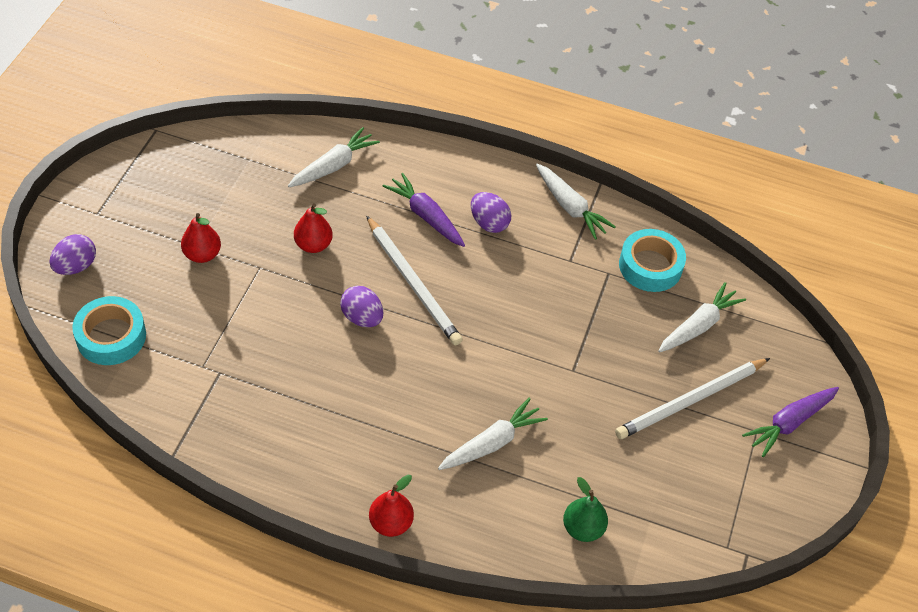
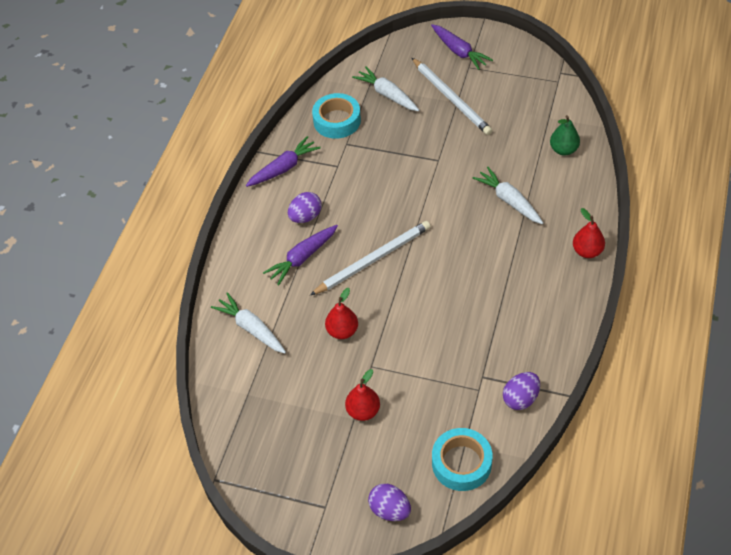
camera: 85 degrees left, 0 degrees up
(362, 318) = (412, 289): purple egg -> purple egg (520, 398)
(570, 207) = (283, 168): white carrot -> purple carrot

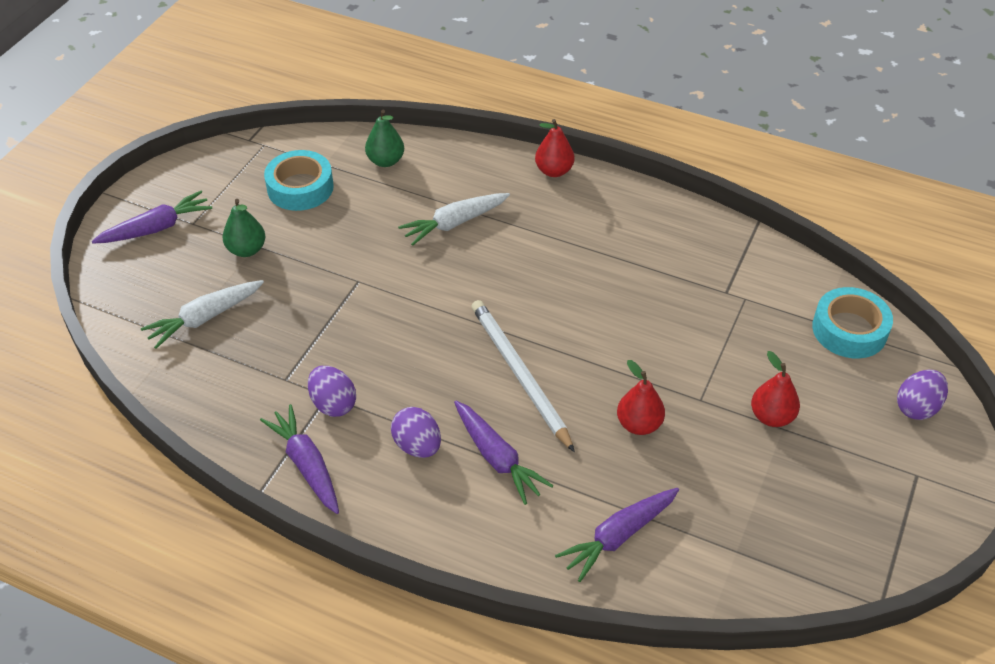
camera: 85 degrees left, 5 degrees down
(251, 328) = (618, 536): white carrot -> purple carrot
(337, 121) = (232, 385): turquoise tape -> turquoise tape (300, 188)
(451, 98) = (246, 250): white pencil -> green pear
(520, 398) = (760, 263): purple egg -> purple egg (333, 404)

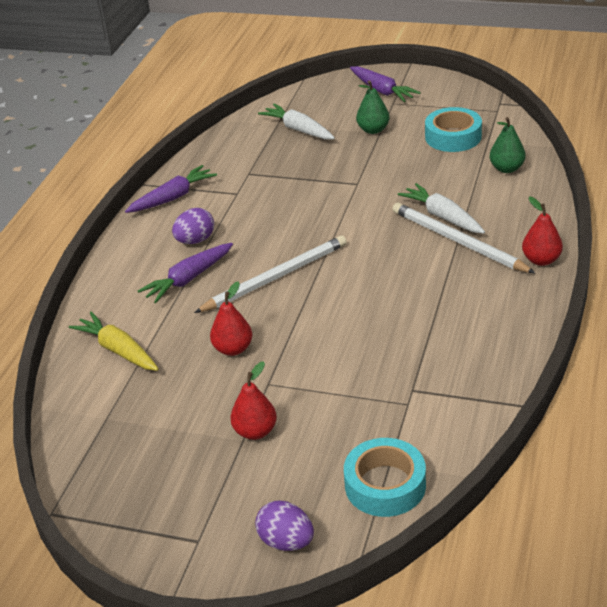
camera: 85 degrees right, 10 degrees down
(333, 404) = (229, 197): purple egg -> none
(503, 220) = (458, 241): none -> white pencil
(618, 536) = (118, 350): purple carrot -> yellow carrot

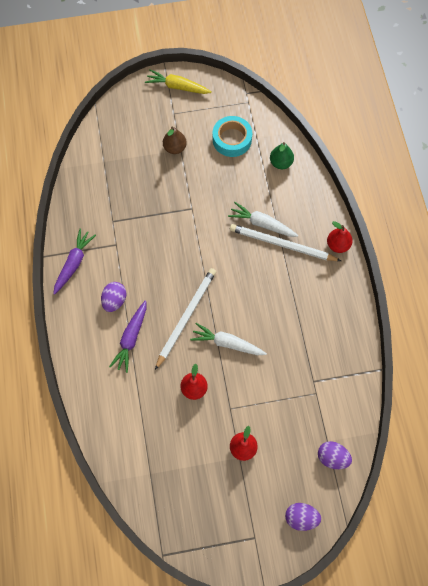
camera: 30 degrees left, 30 degrees up
(118, 350) = (123, 417): yellow carrot -> yellow carrot (177, 87)
(298, 130) = (122, 163): white carrot -> white carrot (227, 343)
(373, 130) = (175, 148): green pear -> brown pear
(382, 91) = (159, 101): purple carrot -> none
(385, 485) = (332, 457): turquoise tape -> purple egg

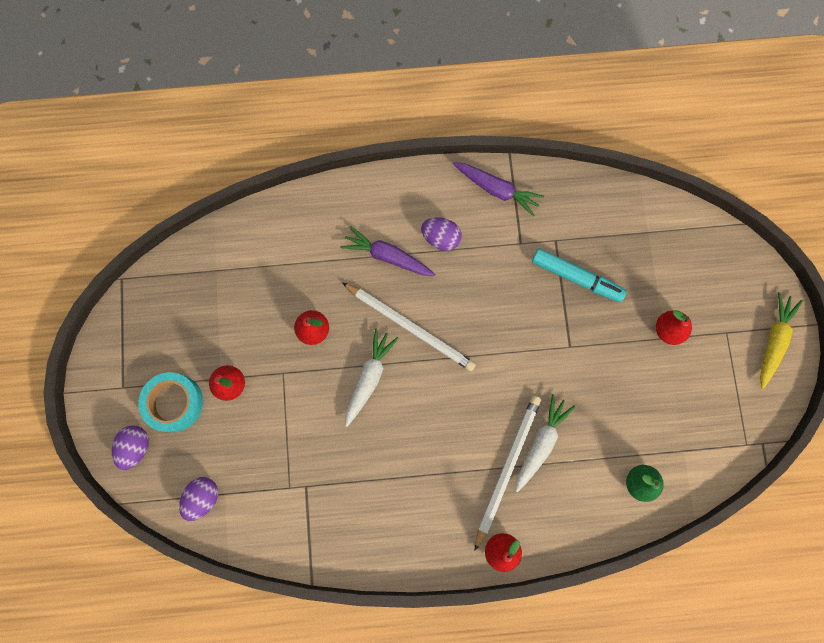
camera: 95 degrees right, 10 degrees up
(140, 206) = (576, 277): none -> turquoise marker
(175, 148) = (668, 330): brown pear -> red pear
(232, 139) = (680, 413): turquoise tape -> turquoise tape (174, 403)

